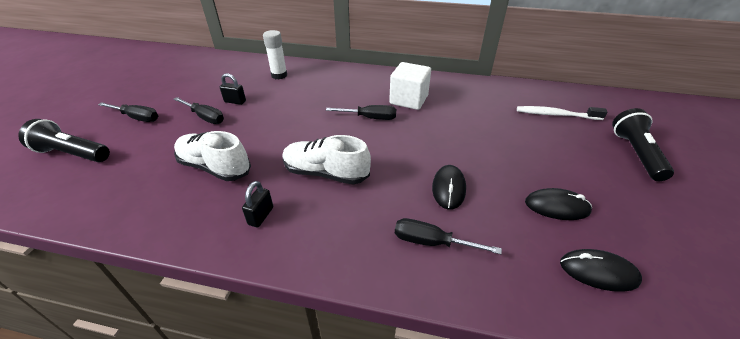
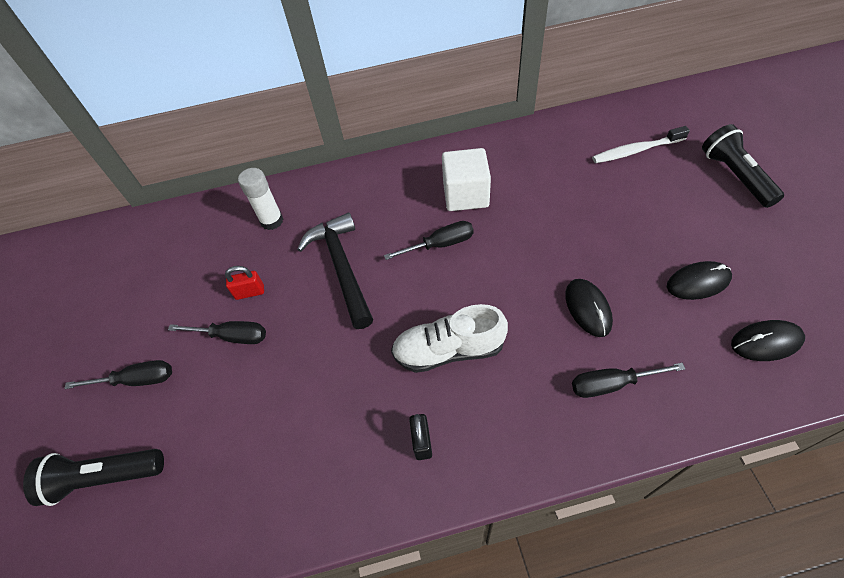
camera: 20 degrees left, 15 degrees up
(215, 167) = (313, 405): white shoe -> none
(235, 101) = (250, 292): black padlock -> red padlock
(298, 108) = (341, 267): none -> black hammer

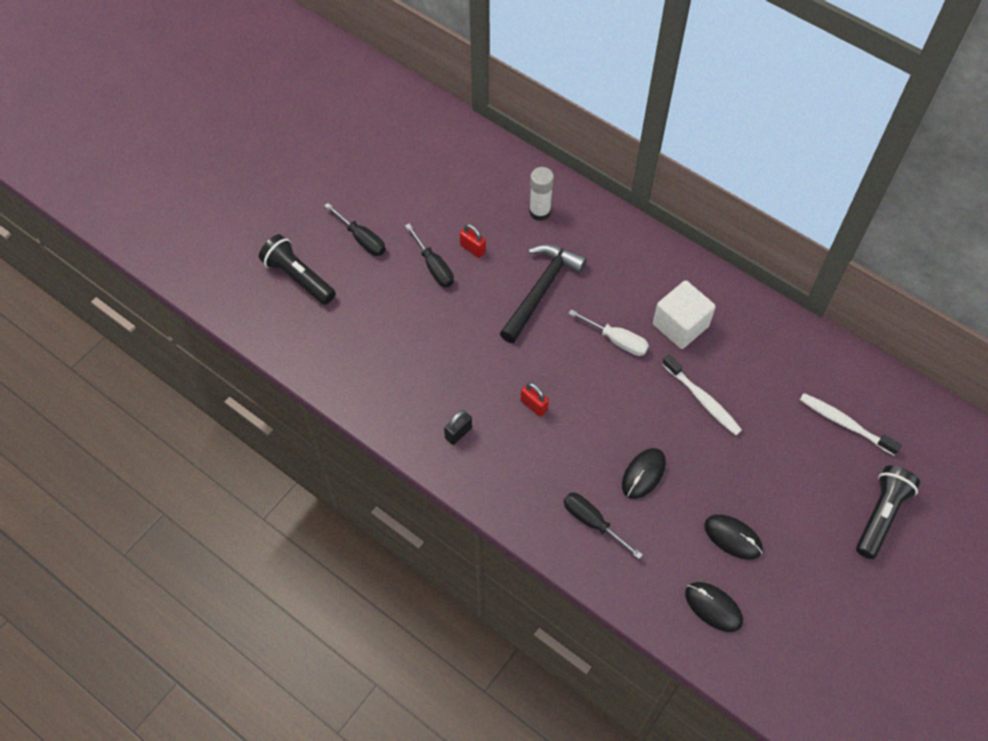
camera: 45 degrees right, 5 degrees up
(440, 245) = (616, 340): black screwdriver -> white screwdriver
(448, 350) = (534, 405): white shoe -> red padlock
(546, 222) = (702, 400): none -> white toothbrush

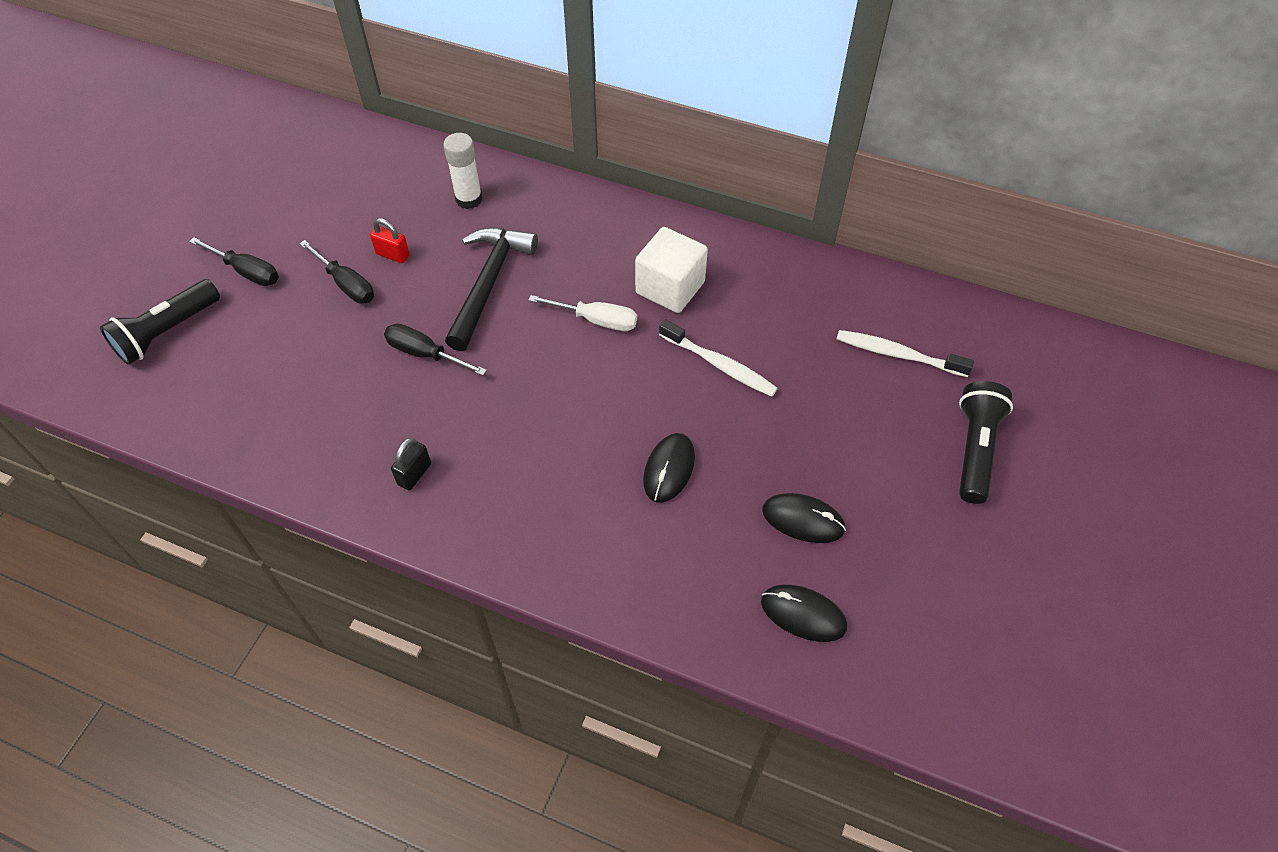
camera: 15 degrees left, 5 degrees down
(298, 277) = (167, 332): black flashlight -> black flashlight turned 75 degrees counterclockwise
(534, 405) = (508, 418): red padlock -> none
(593, 522) = (618, 544): black screwdriver -> black screwdriver (425, 354)

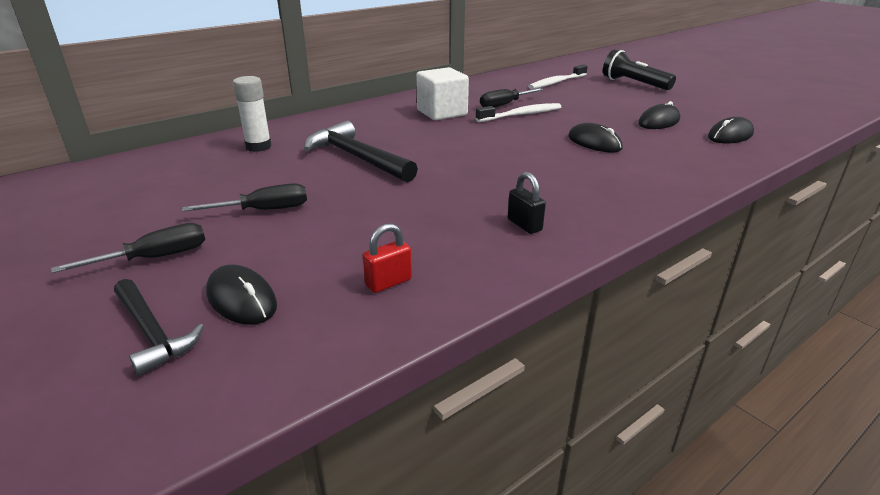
camera: 60 degrees left, 25 degrees down
(167, 332) = (152, 333): black flashlight -> black hammer
(219, 352) = (242, 299): none -> black mouse
(393, 255) = (265, 184): red padlock -> red padlock (388, 282)
(425, 354) = (396, 194): black screwdriver -> black screwdriver (505, 105)
(596, 320) = (442, 135): white screwdriver -> none

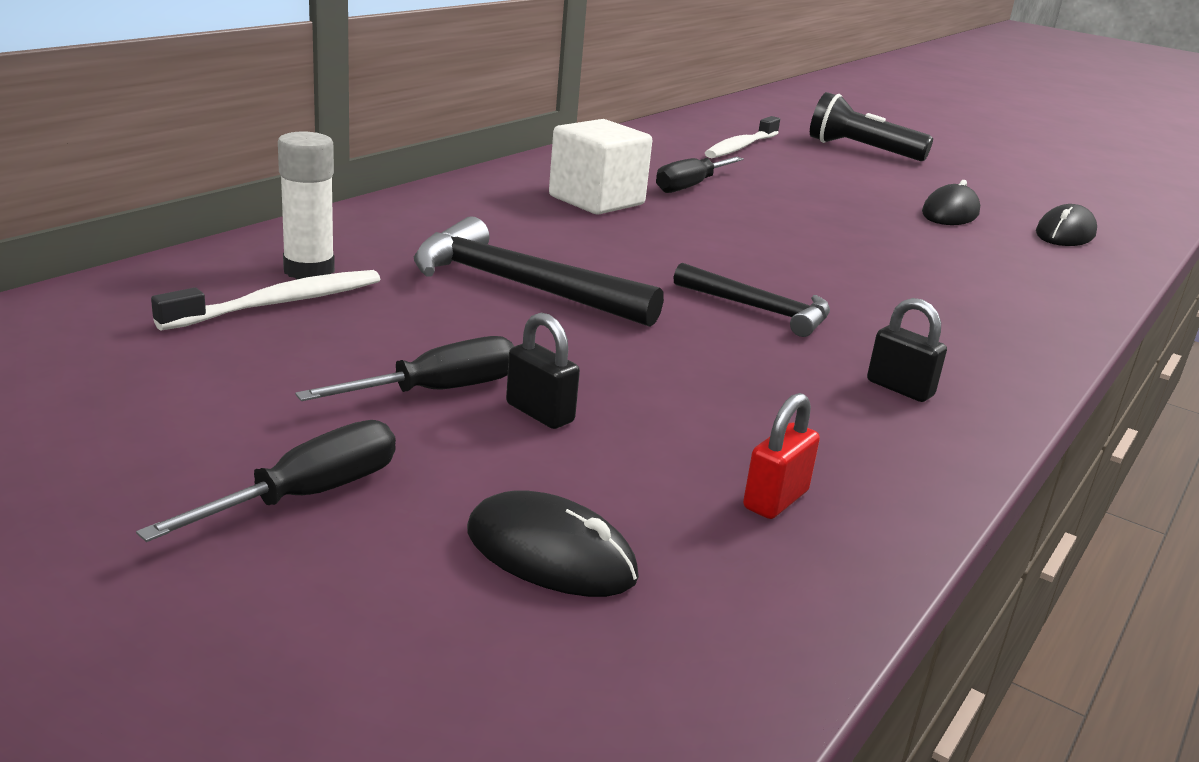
camera: 20 degrees left, 5 degrees down
(152, 333) = (441, 633): black hammer -> black hammer (759, 309)
(305, 225) = (539, 413): none -> black padlock
(521, 115) = (733, 203): white toothbrush -> white toothbrush (280, 303)
(594, 142) = (886, 249): black mouse -> none

